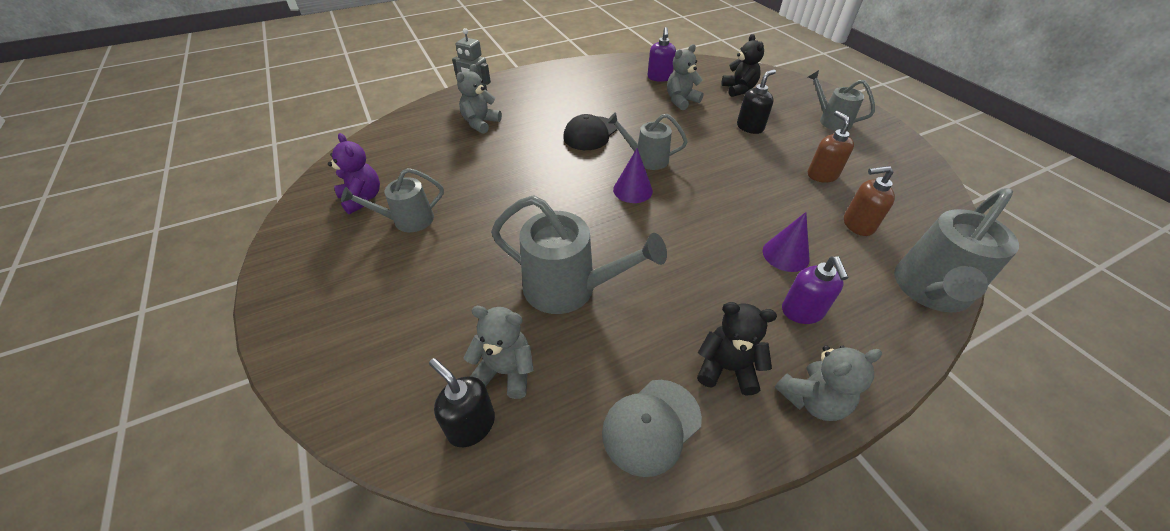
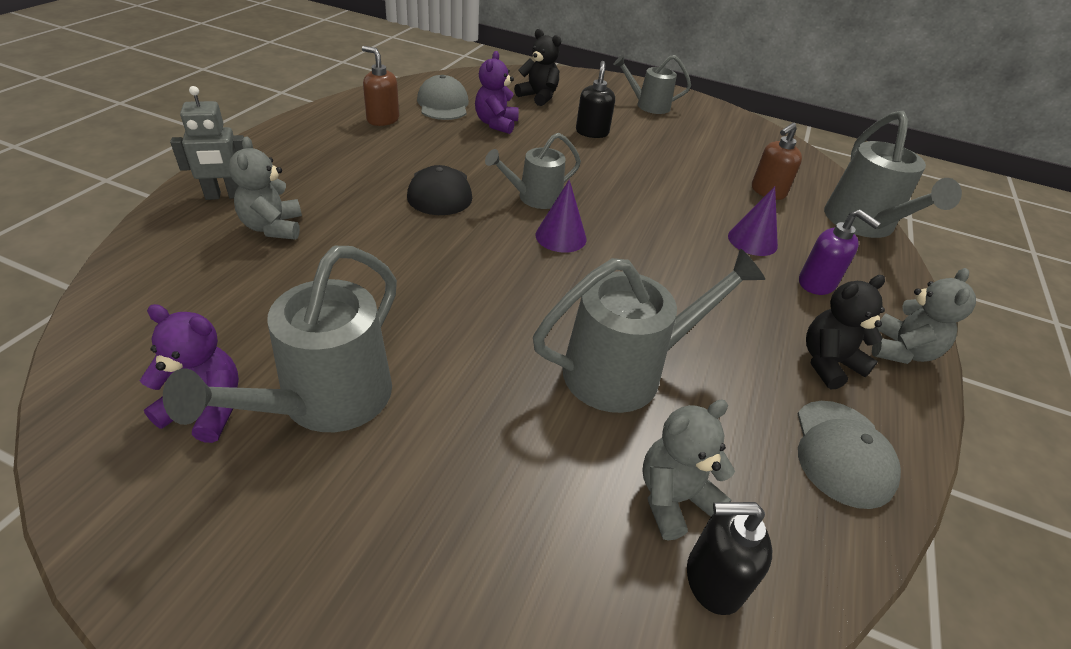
camera: 45 degrees left, 5 degrees down
(407, 220) = (326, 401): grey watering can -> grey watering can, size x1.62
(659, 78) = (443, 104): purple soap dispenser -> grey cap
(681, 101) = (496, 124): grey teddy bear -> purple teddy bear
(822, 175) = (697, 158): brown soap dispenser -> brown soap dispenser (382, 119)

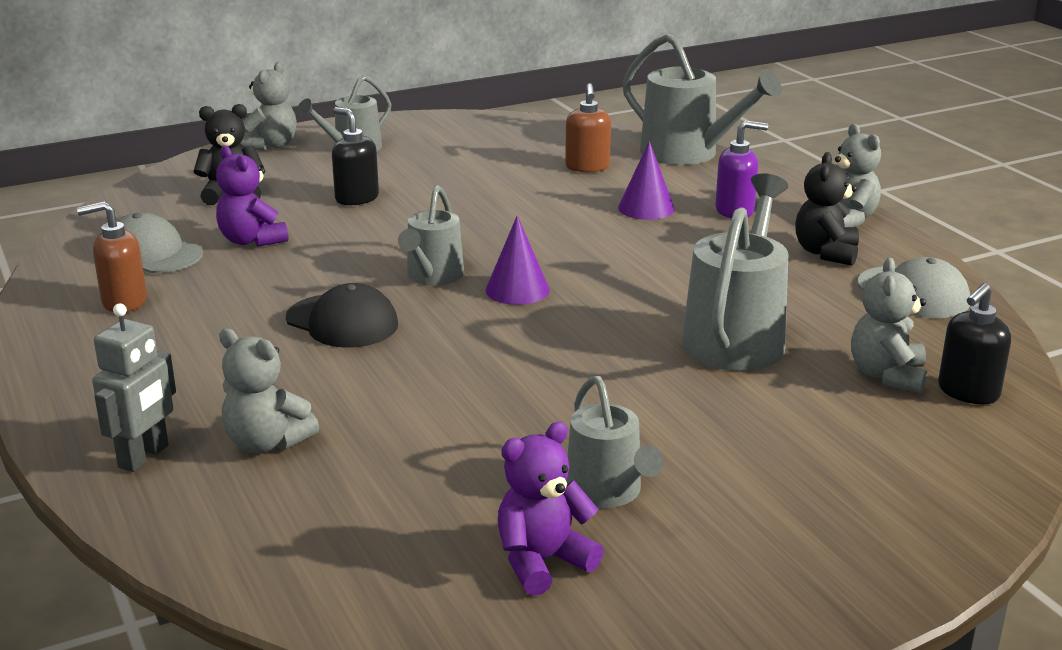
camera: 45 degrees left, 15 degrees down
(326, 401) = (608, 492): grey watering can -> grey watering can, size x0.62
(610, 83) = (271, 145): none -> grey teddy bear

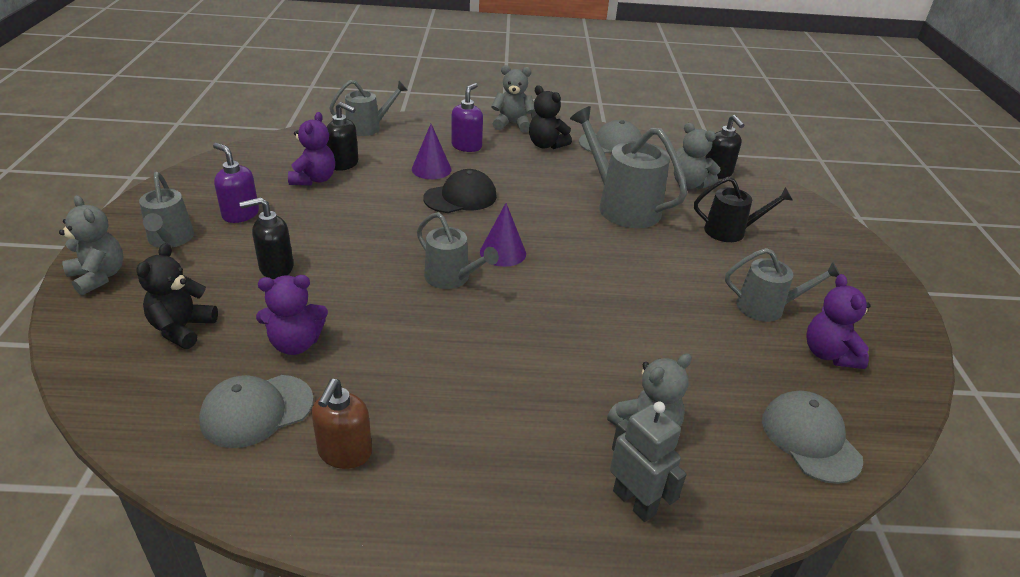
camera: 65 degrees left, 10 degrees up
(331, 563) = (810, 439): none -> grey cap
(342, 321) = (488, 339): black cap -> black cap (460, 197)
(426, 158) = (240, 214): none -> purple soap dispenser
(534, 165) = (314, 179): none -> purple teddy bear
(587, 167) = (344, 164): brown soap dispenser -> black soap dispenser
(688, 154) = (368, 127): grey watering can -> grey watering can, size x0.62
(789, 432) = (730, 231): none -> black watering can

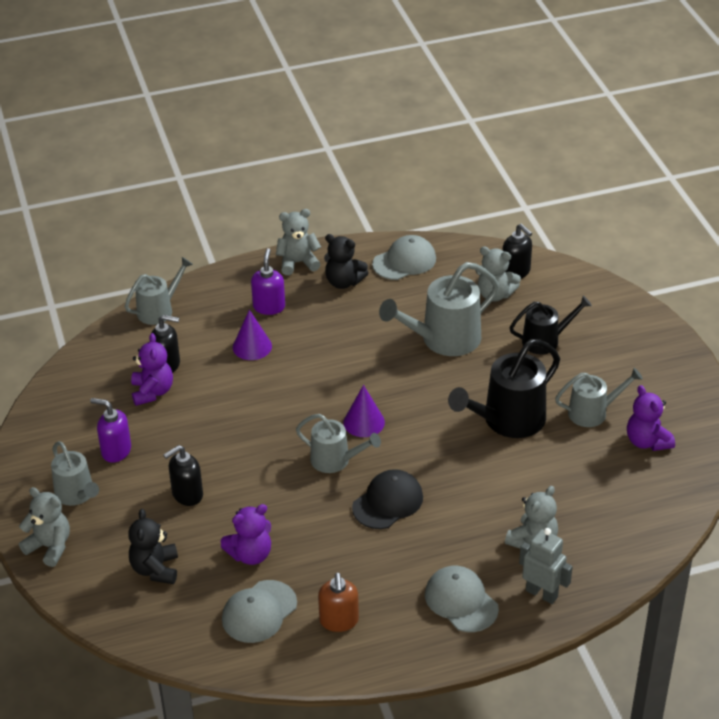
camera: 15 degrees left, 5 degrees up
(460, 197) = (297, 372): black cap -> black cap (388, 502)
(622, 206) = (444, 340): grey watering can -> grey watering can turned 60 degrees counterclockwise
(663, 290) = (508, 421): none -> black watering can
(810, 439) = (645, 515): grey cap -> grey cap (461, 601)

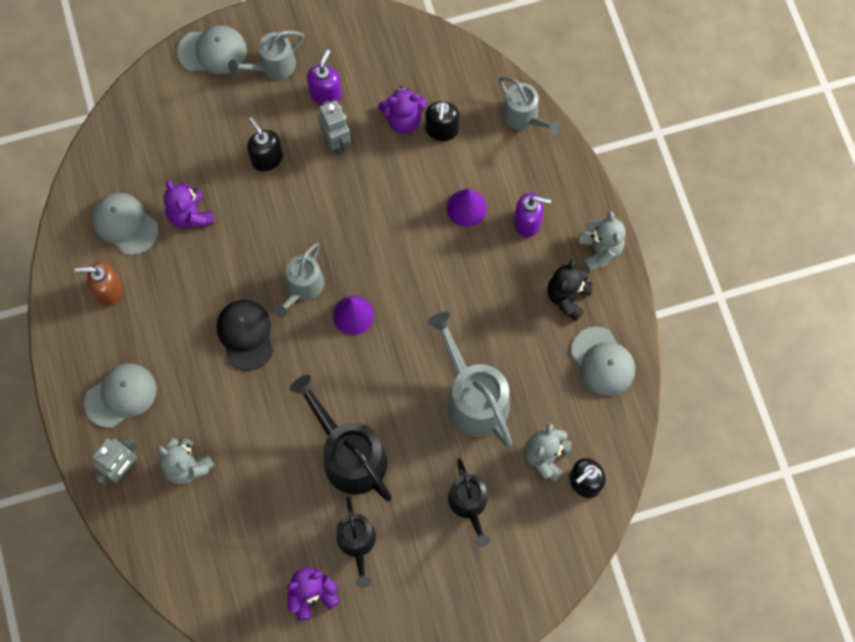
camera: 90 degrees right, 30 degrees up
(49, 547) = (212, 51): grey teddy bear -> grey cap
(155, 569) = (180, 137): black teddy bear -> none
(173, 440) = (337, 142): none -> grey robot
(388, 502) = (245, 335): black cap -> black cap turned 150 degrees counterclockwise
(593, 412) = (357, 543): grey watering can -> black watering can

